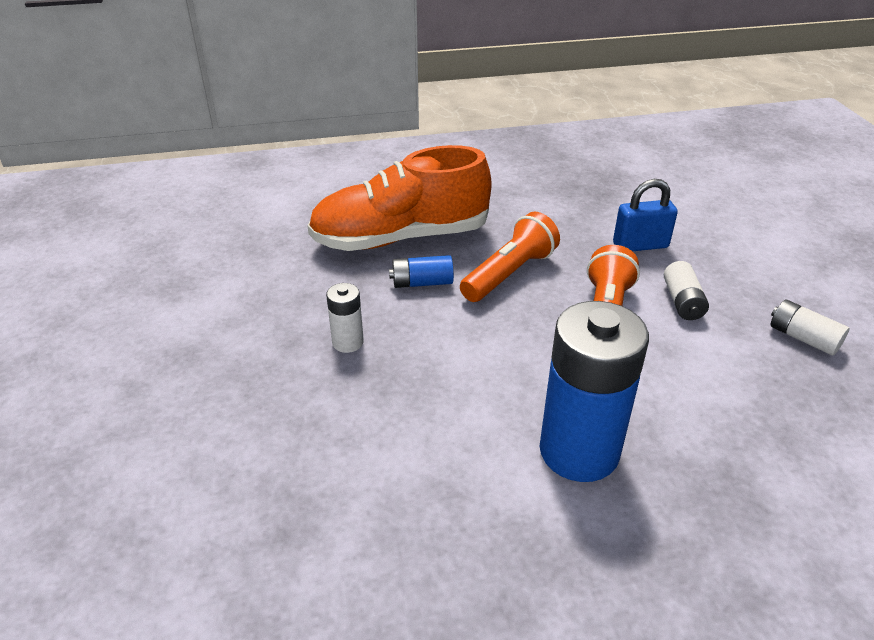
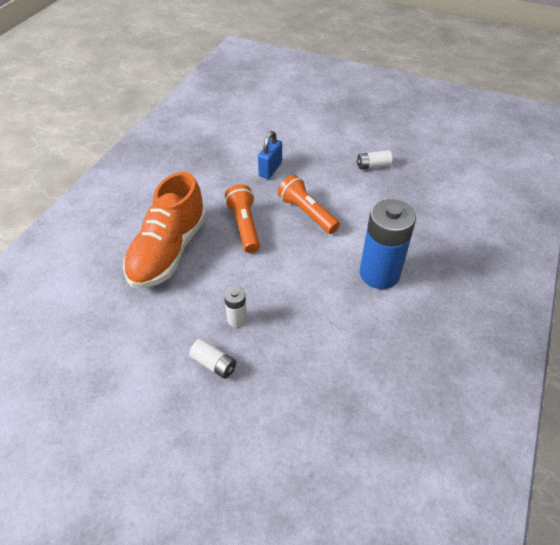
camera: 55 degrees left, 10 degrees up
(422, 283) = (217, 263): blue battery -> none
(682, 302) = (321, 183): white battery -> white battery (214, 364)

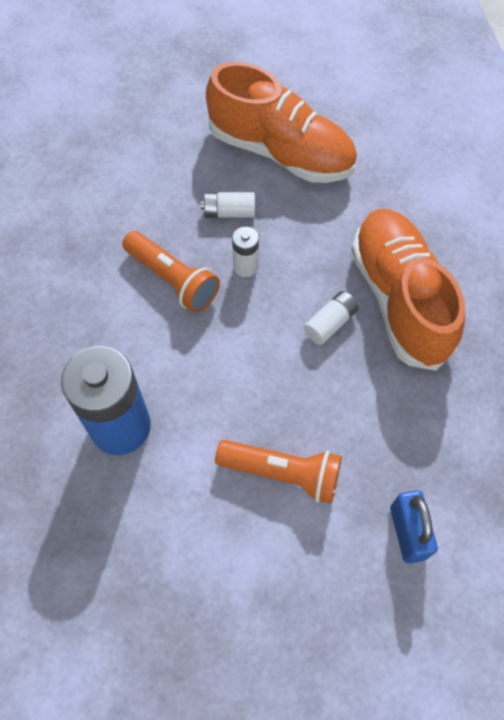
camera: 145 degrees right, 15 degrees up
(132, 389) = (281, 152): none -> orange shoe
(244, 226) = (346, 393): orange flashlight -> orange flashlight (172, 280)
(373, 166) = (251, 666): white battery -> white battery (330, 323)

